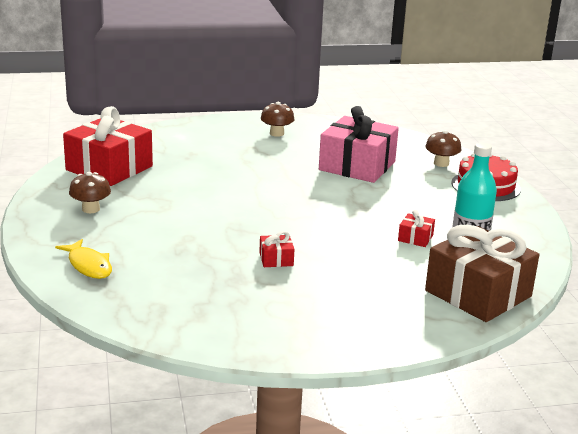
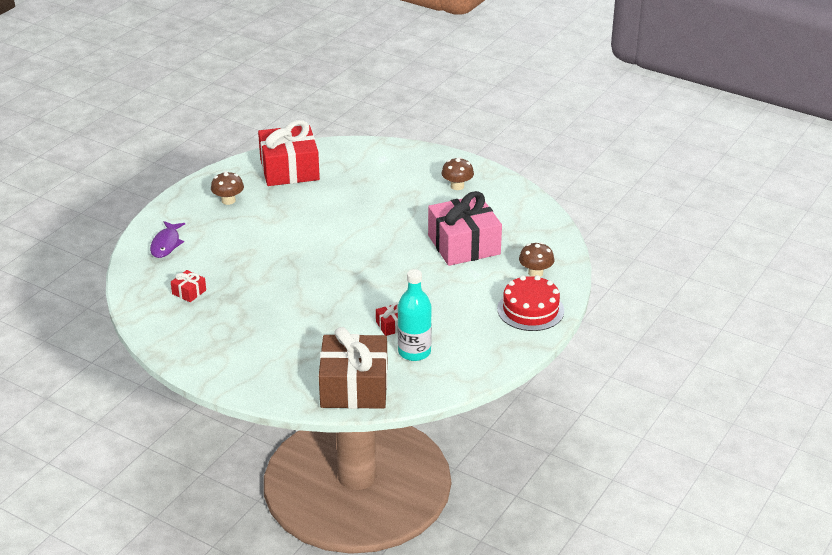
camera: 45 degrees right, 10 degrees up
(88, 265) = (166, 244): yellow fish -> purple fish
(276, 259) = (275, 295): red gift -> red gift (189, 292)

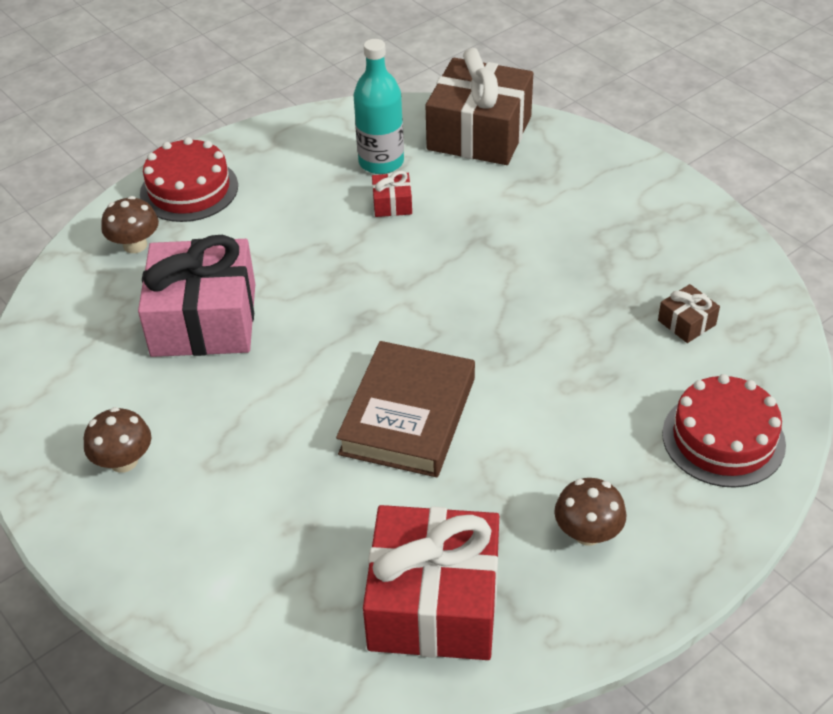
camera: 160 degrees left, 10 degrees up
(166, 244) = (723, 439): purple fish -> red cake
(189, 292) = (686, 322): red gift -> brown gift
(329, 225) = (408, 416): none -> brown book

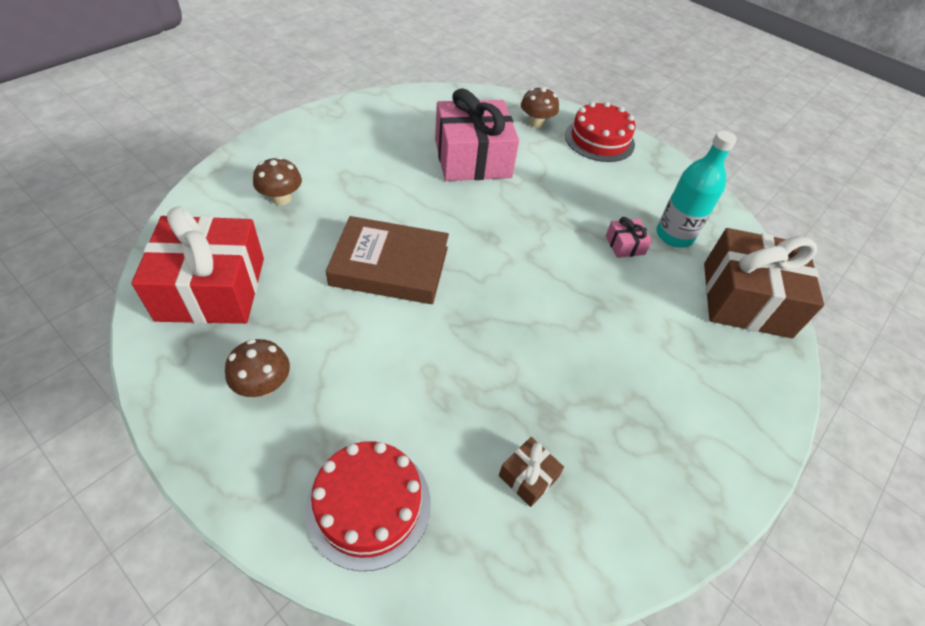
camera: 75 degrees right, 5 degrees up
(124, 461) = (347, 138): brown mushroom -> brown mushroom (281, 198)
(392, 204) = (625, 245): red gift -> pink gift

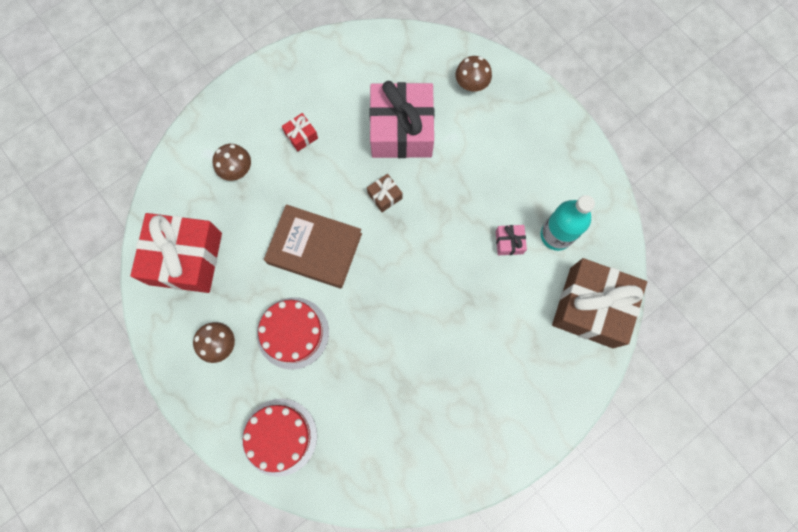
camera: 15 degrees right, 25 degrees up
(358, 167) = (301, 135): none -> red gift
(528, 476) = (381, 432): brown gift -> brown gift (384, 196)
(599, 140) = (526, 110): red cake -> red cake (293, 333)

